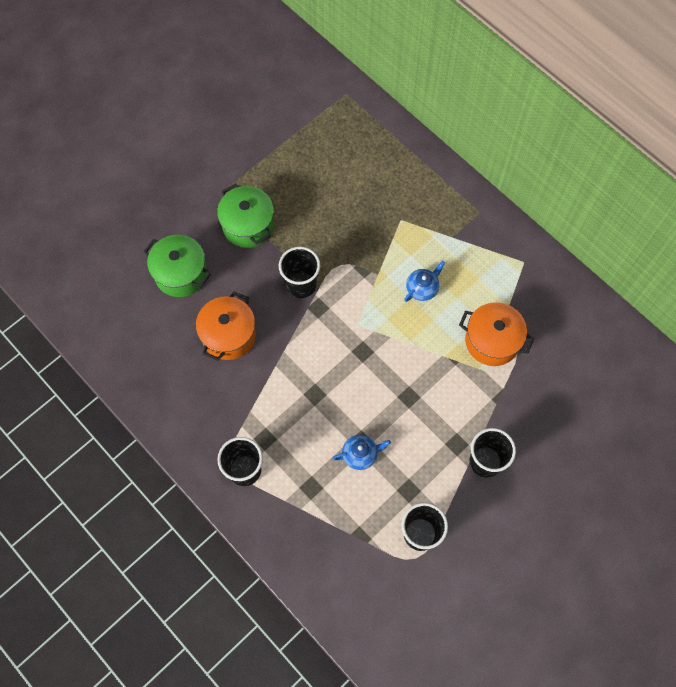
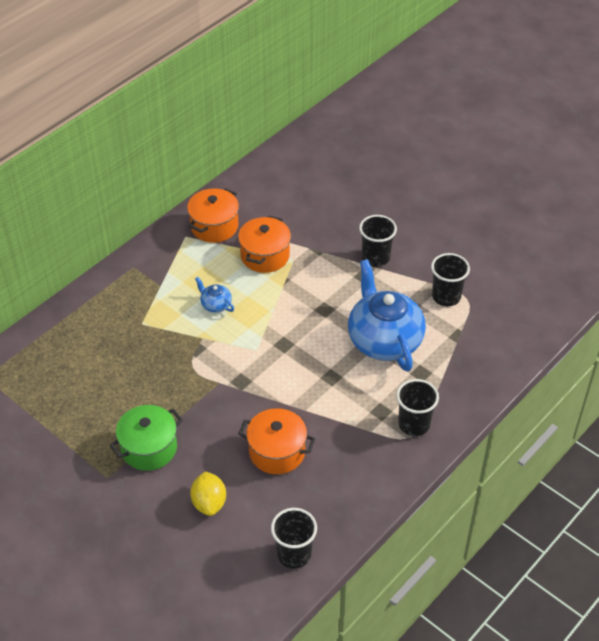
camera: 95 degrees left, 20 degrees down
(181, 274) = (209, 503): green pot -> yellow lemon
(301, 285) = (217, 397): black cup -> black cup (294, 554)
(360, 454) = (384, 340): blue teapot -> blue teapot, size x2.38
(539, 291) = (214, 226): none -> orange pot

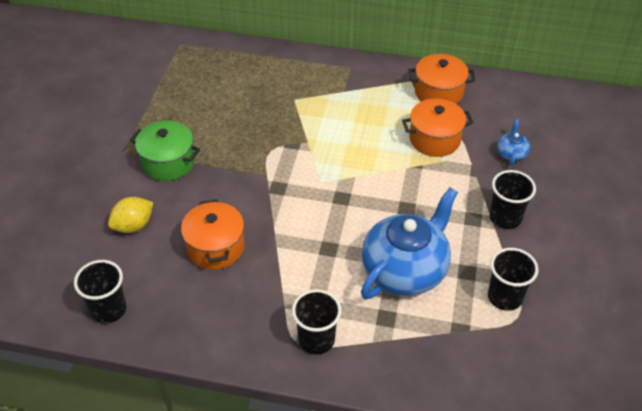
camera: 60 degrees right, 0 degrees up
(215, 304) = (351, 133): blue teapot -> blue teapot (511, 153)

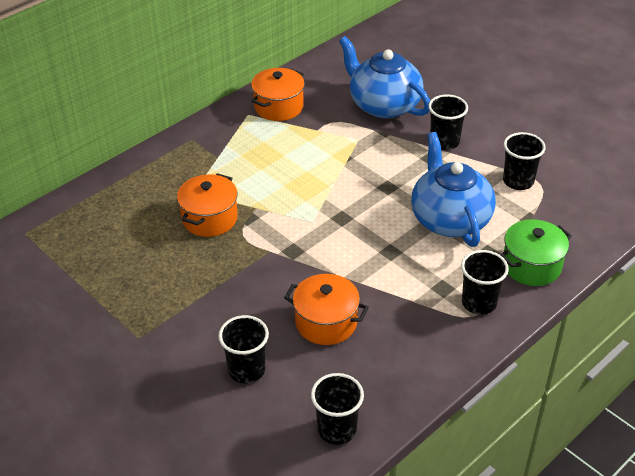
camera: 55 degrees left, 5 degrees down
(133, 226) = (246, 370): yellow lemon -> black cup
(168, 162) = (187, 311): green pot -> green pot (531, 266)
(434, 139) = (328, 135): orange pot -> orange pot (209, 218)
(511, 153) = (383, 105): blue teapot -> blue teapot, size x2.38

